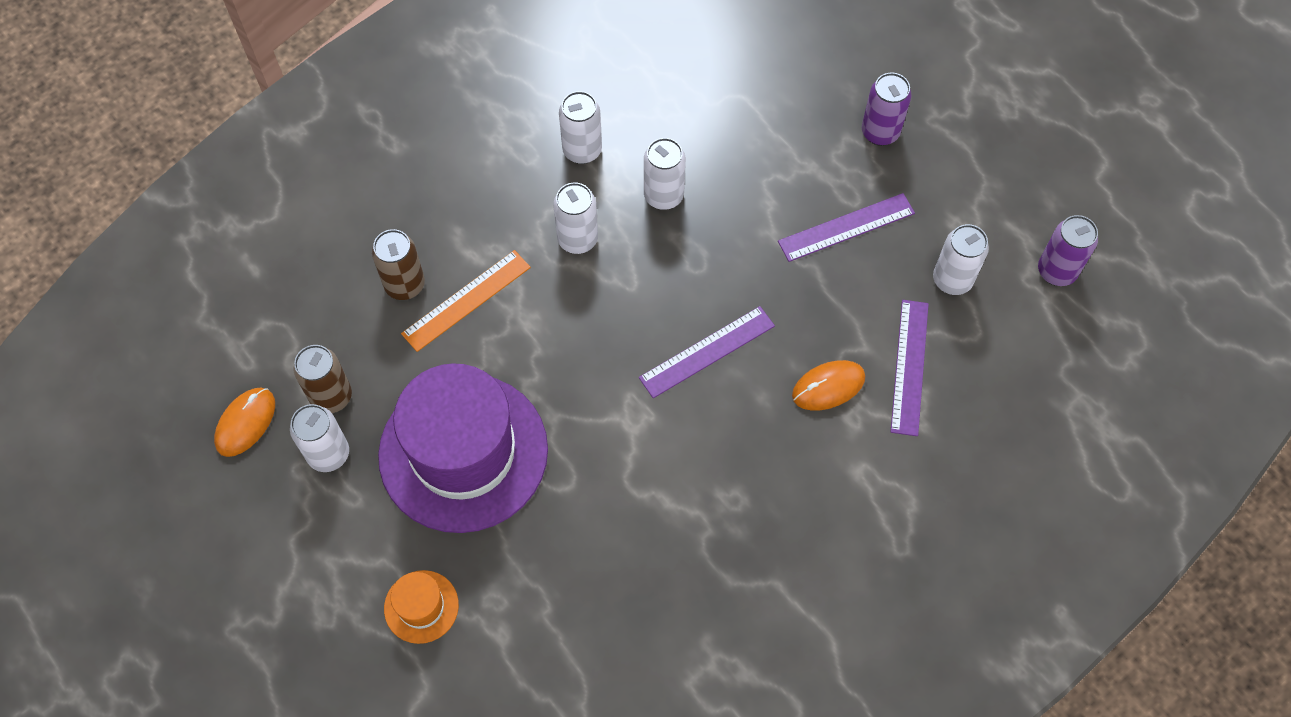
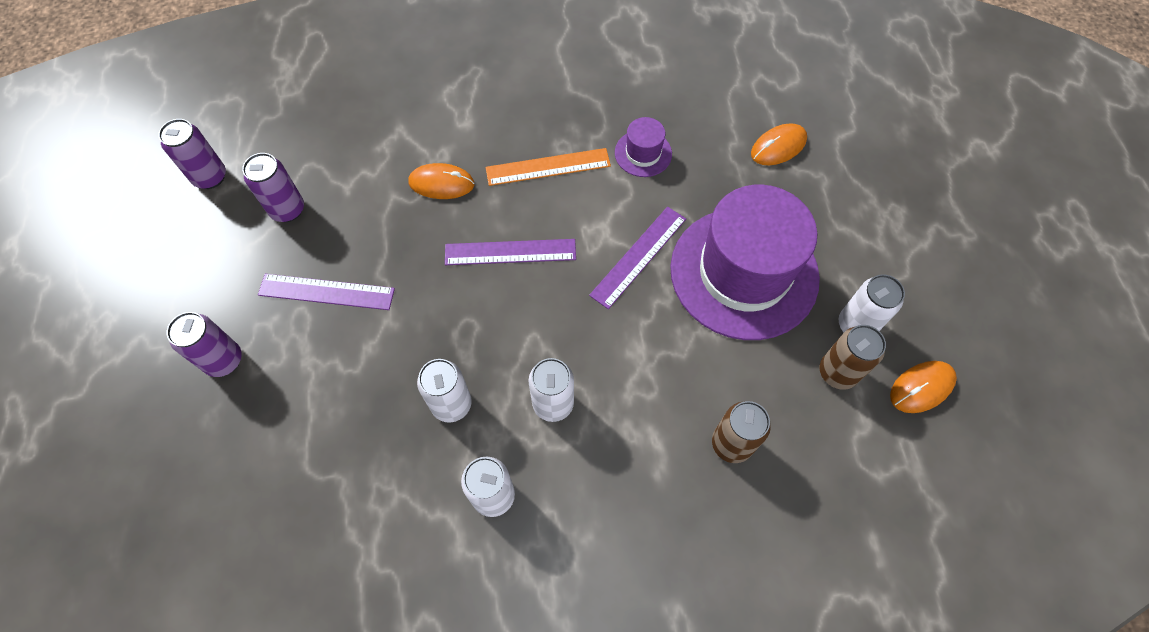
camera: 150 degrees left, 0 degrees up
(421, 606) = (822, 185): orange hat -> none
(466, 300) = (682, 398): orange ruler -> orange ruler (548, 167)
(492, 634) = (778, 147): none -> orange mouse
(641, 539) = (643, 153): none -> purple hat
(910, 367) = (374, 167): purple ruler -> purple ruler (638, 256)
(952, 280) = (287, 209): white can -> purple can

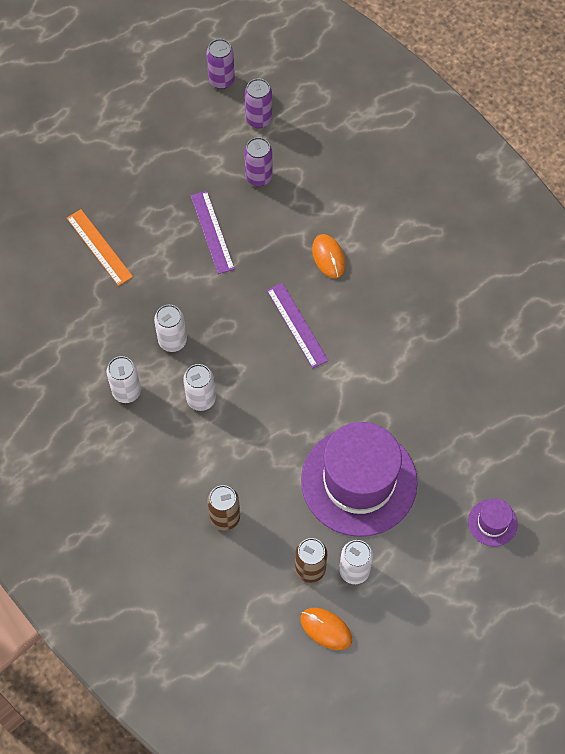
camera: 65 degrees right, 0 degrees up
(224, 360) = (140, 202): purple can -> purple can (221, 80)
(548, 167) = (379, 317): orange ruler -> orange ruler (99, 247)
(638, 256) = (336, 407): purple ruler -> none
(643, 153) = (426, 375): purple hat -> purple hat (492, 522)
(778, 147) = (486, 468): orange mouse -> none

